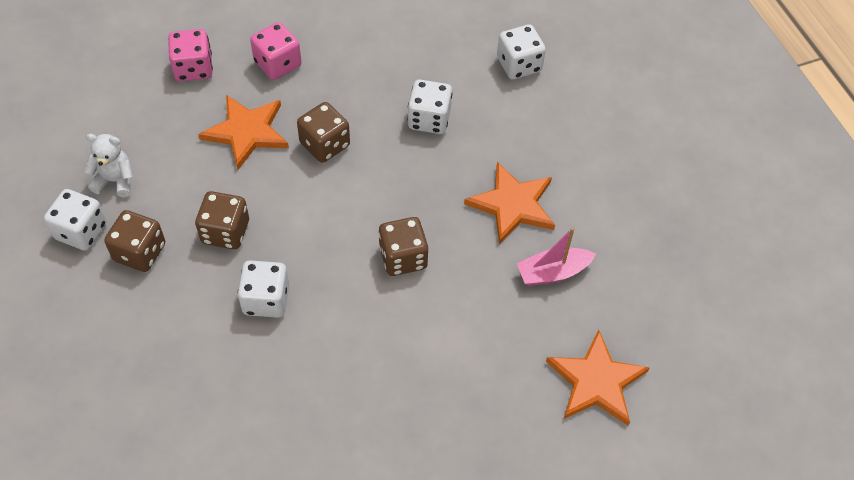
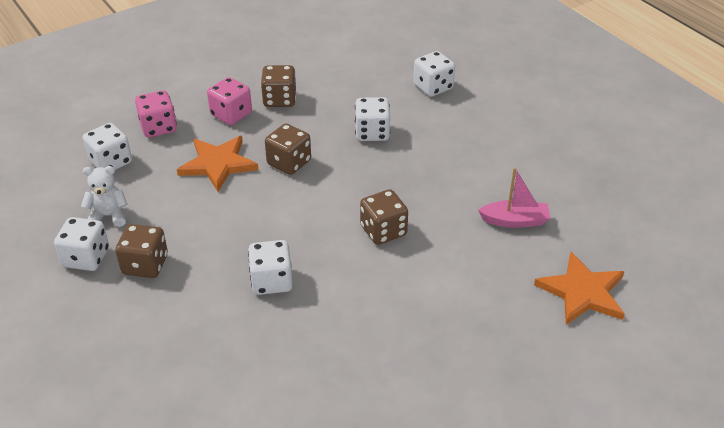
camera: 10 degrees left, 15 degrees down
(132, 107) = (111, 162): none -> white dice
(225, 232) = (220, 237): brown dice -> brown dice (279, 99)
(512, 205) = (463, 179): orange star -> none
(553, 272) = (515, 221): pink boat -> pink boat turned 150 degrees counterclockwise

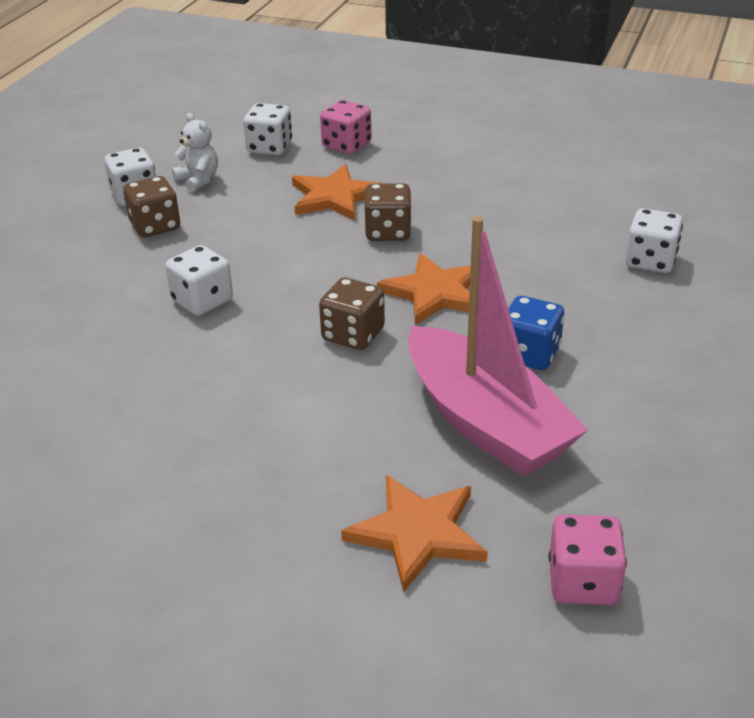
camera: 55 degrees right, 5 degrees down
(231, 114) = (417, 169): pink dice -> pink dice (583, 582)
(279, 99) = (479, 182): brown dice -> none
(372, 133) = (506, 258): white dice -> none
(376, 177) = (435, 292): none -> orange star
(471, 174) = (529, 354): none -> blue dice
(515, 221) = (485, 422): pink boat -> pink boat, size x2.13

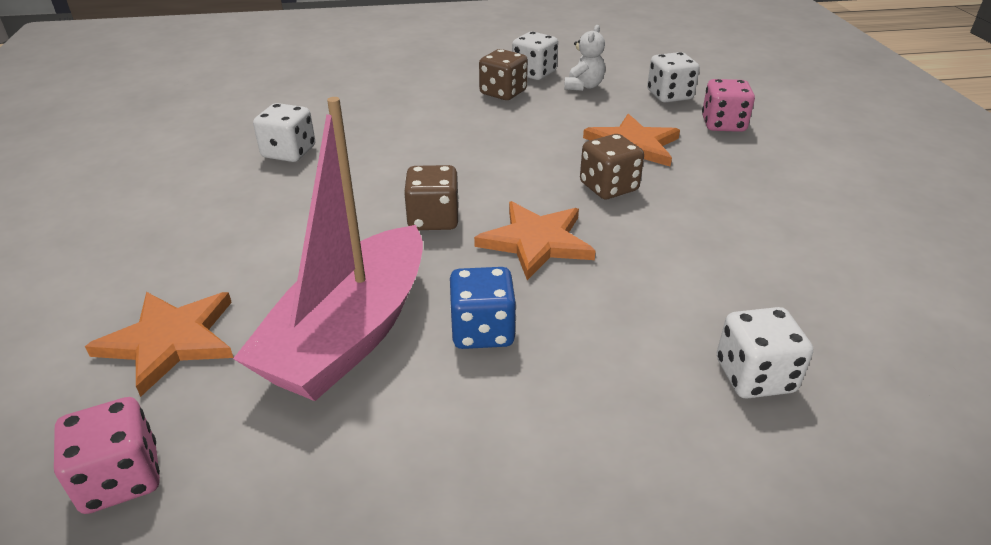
camera: 60 degrees right, 0 degrees up
(202, 301) = (424, 141): white dice -> white dice (289, 152)

